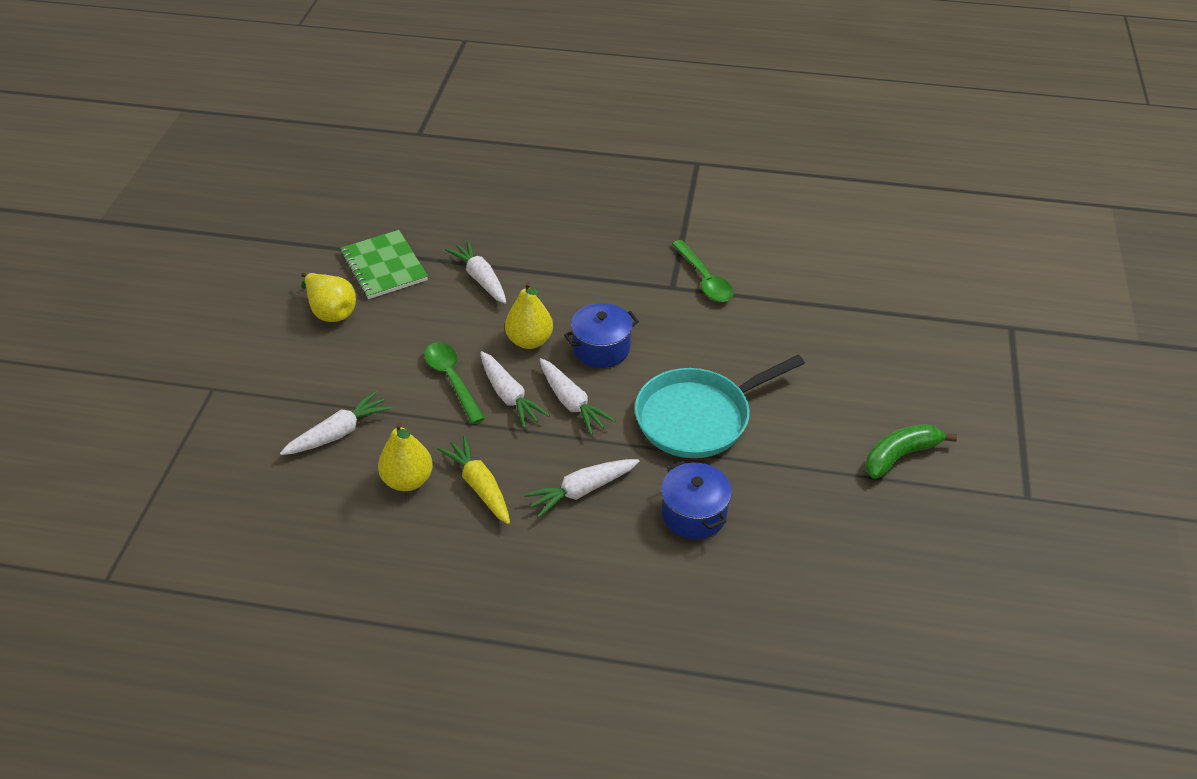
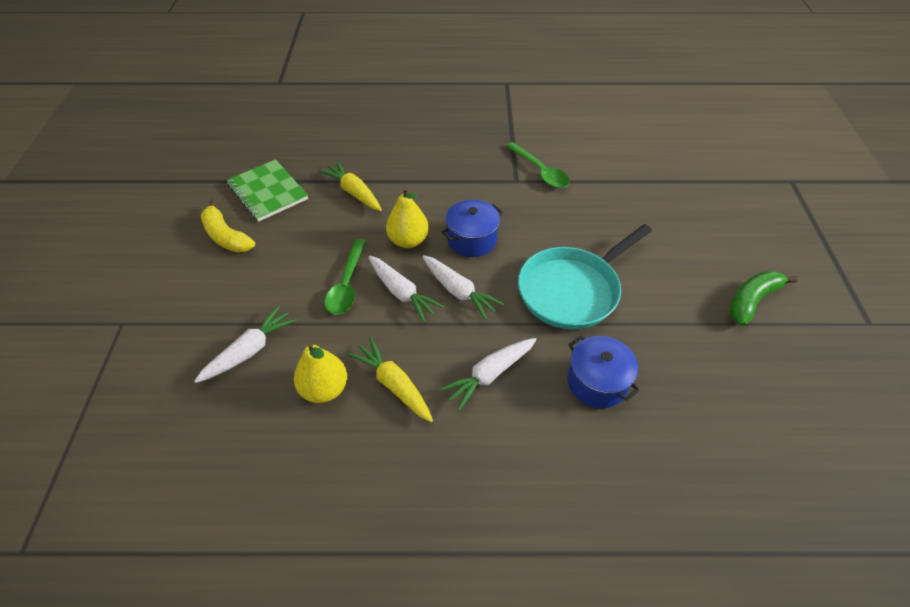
camera: 10 degrees left, 5 degrees up
(331, 311) = (226, 236): yellow pear -> yellow banana
(452, 379) = (347, 284): green spoon -> green spoon turned 135 degrees counterclockwise
(480, 278) = (354, 192): white carrot -> yellow carrot

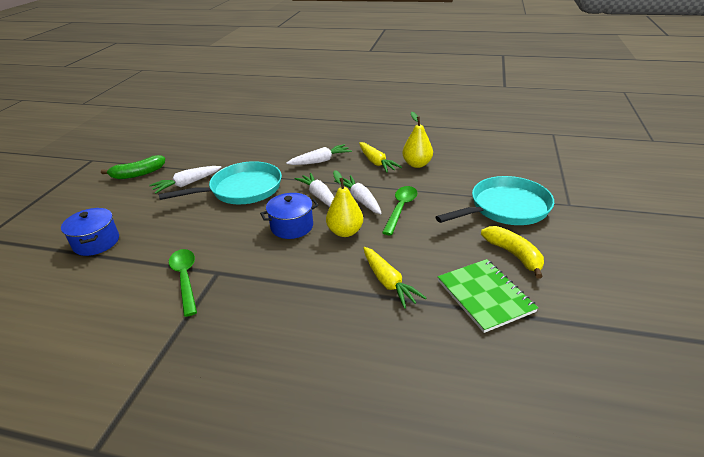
camera: 165 degrees left, 15 degrees down
(210, 304) = (505, 208): none -> turquoise pan
(250, 350) = (466, 183): white carrot -> white carrot (187, 184)
(597, 382) = (264, 154): blue pot -> blue pot (96, 242)

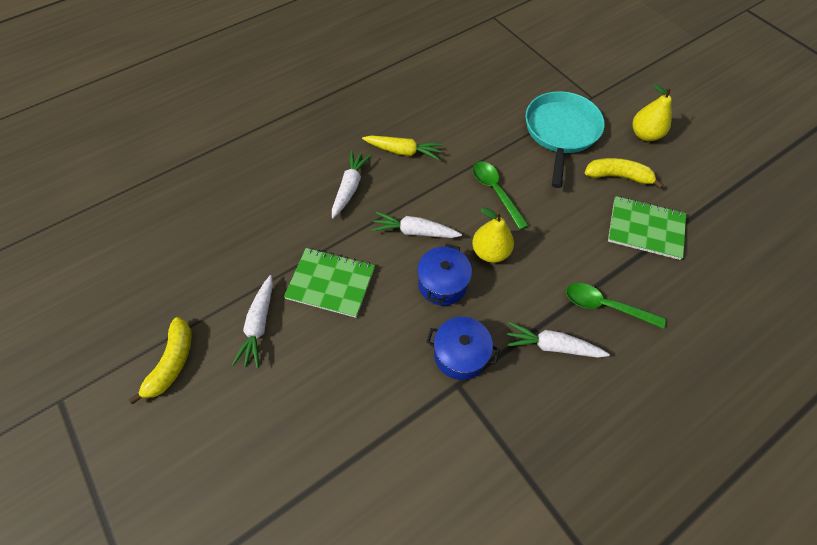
camera: 50 degrees left, 25 degrees up
(96, 242) = (292, 473): blue pot -> blue pot (460, 354)
(138, 174) = (172, 363): green banana -> yellow banana
(185, 279) = (443, 416): green spoon -> green spoon (605, 306)
(242, 189) = (331, 283): turquoise pan -> green notebook
(360, 200) = (452, 207): white carrot -> white carrot (551, 346)
(388, 282) = (582, 272): yellow carrot -> none
(417, 164) = (439, 129): yellow pear -> yellow pear (644, 134)

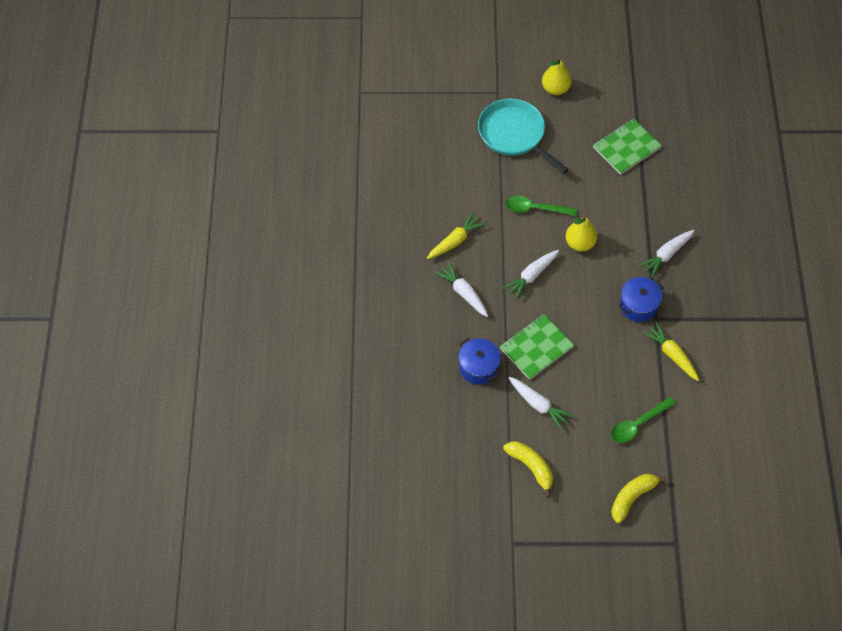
camera: 55 degrees left, 0 degrees up
(422, 432) = (671, 354): none -> yellow carrot
(442, 284) = (583, 285): blue pot -> blue pot (478, 367)
(605, 306) = (661, 209): green spoon -> green spoon (637, 424)
(618, 176) = (577, 131): yellow banana -> yellow banana (632, 497)

